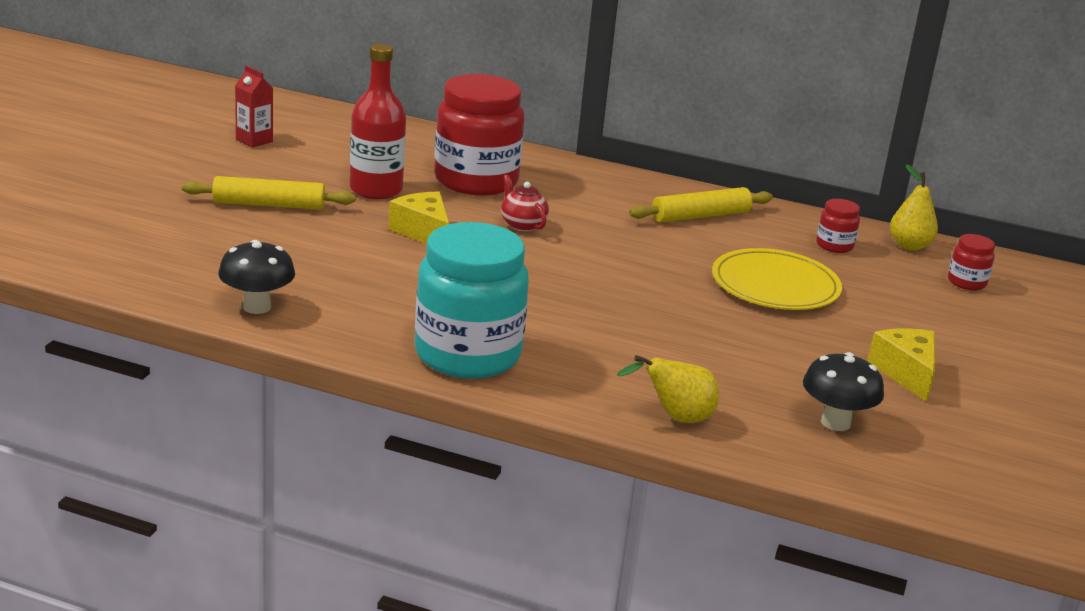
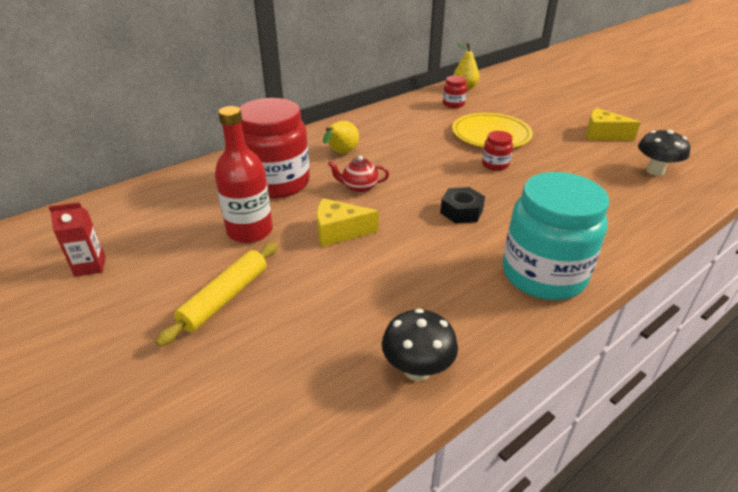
camera: 55 degrees left, 10 degrees up
(543, 291) = (461, 211): none -> black nut
(675, 418) = (646, 219): yellow pear -> yellow pear (341, 153)
(700, 216) = (392, 126): yellow rolling pin -> none
(966, 282) = (511, 89): red jar -> red jar (495, 165)

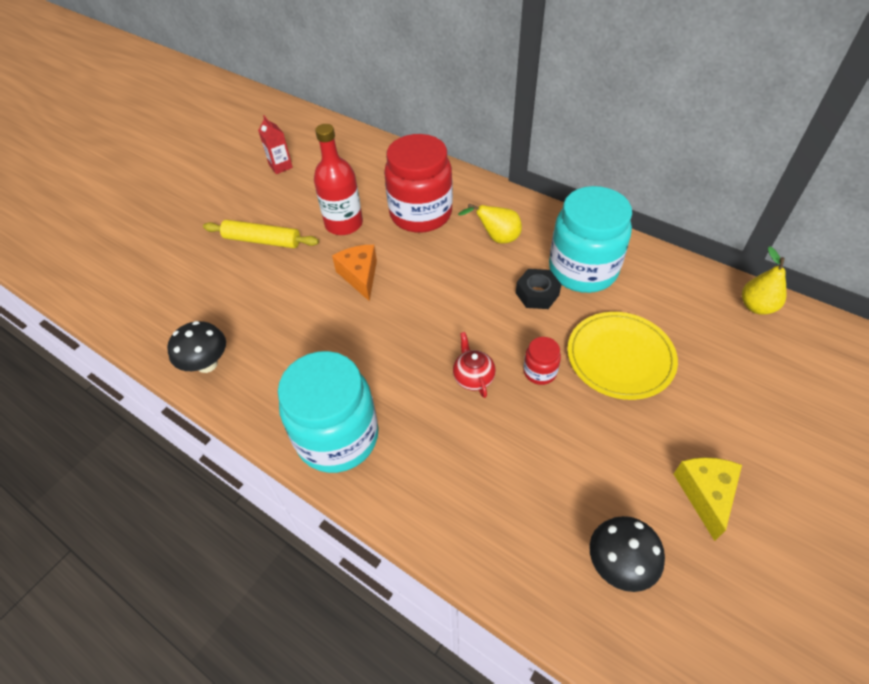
camera: 75 degrees right, 15 degrees up
(339, 232) = (360, 276): yellow cheese -> orange cheese
(359, 187) = (437, 269): red teapot -> red teapot (473, 377)
(401, 128) = (582, 270): none -> turquoise jar
(453, 104) = (688, 304): red jar -> none
(461, 211) = (425, 356): black nut -> black nut (537, 294)

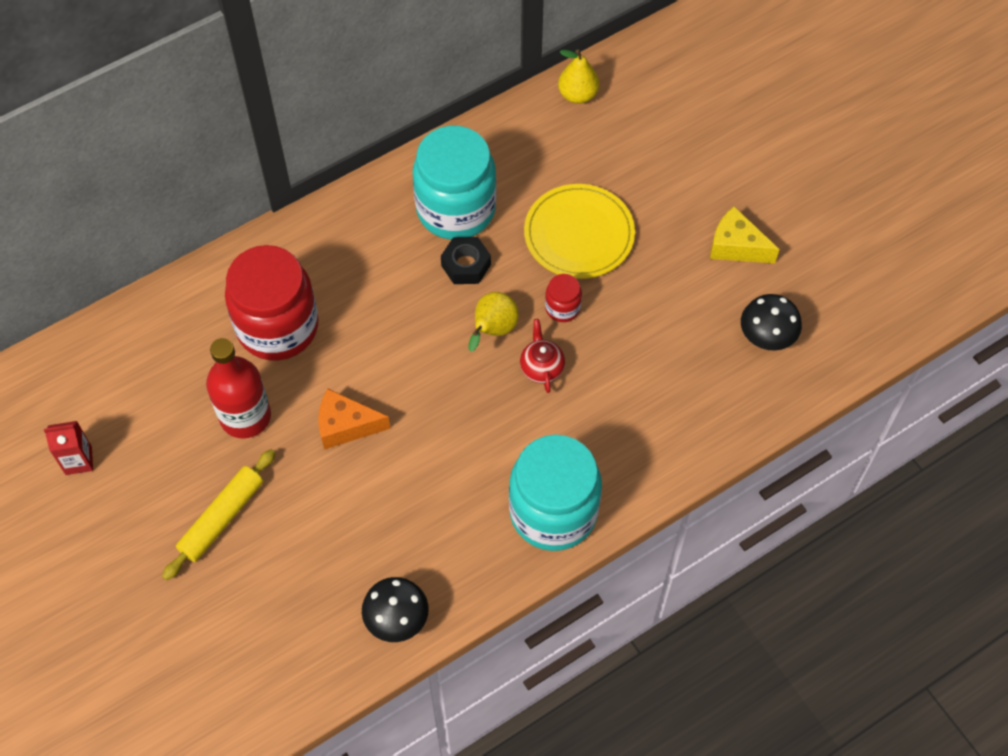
camera: 70 degrees left, 10 degrees up
(473, 377) = (541, 367): red teapot -> red teapot turned 75 degrees clockwise
(497, 238) = (364, 266): yellow pear -> yellow pear (493, 330)

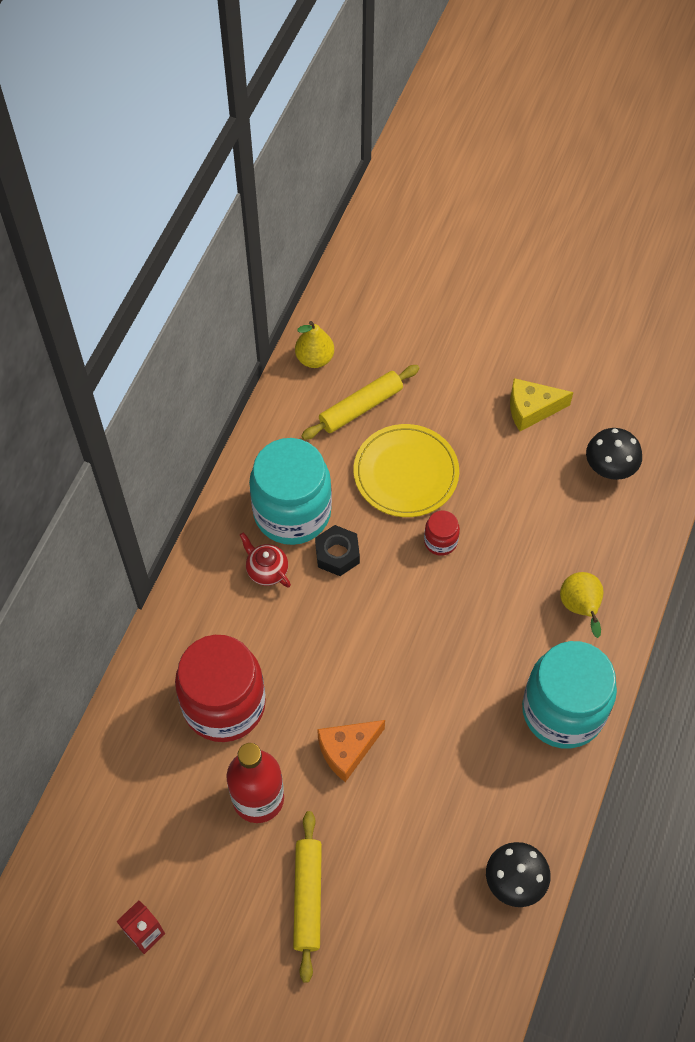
camera: 35 degrees left, 0 degrees up
(493, 330) = (401, 594): yellow pear -> yellow pear (580, 608)
(541, 367) = (462, 600): red teapot -> red teapot (266, 570)
(584, 157) = (361, 407): none -> yellow rolling pin

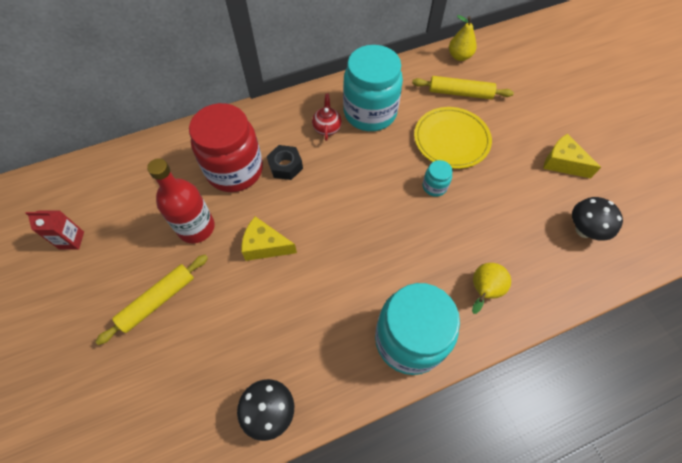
camera: 45 degrees right, 0 degrees up
(337, 554) = (371, 148): black nut -> black nut (285, 166)
(347, 750) = (265, 246): orange cheese -> yellow cheese
(440, 541) = (434, 186): red jar -> turquoise jar

